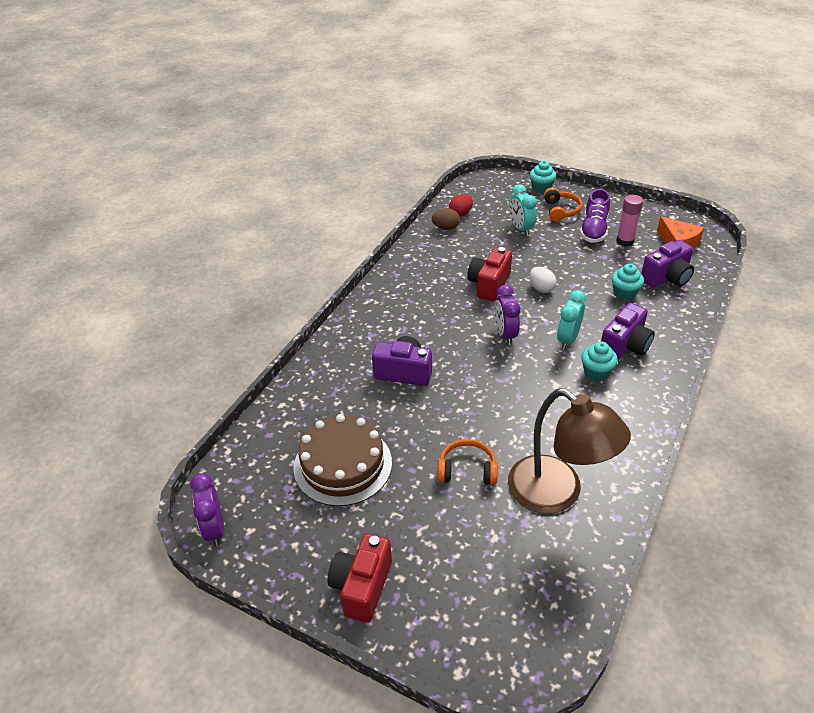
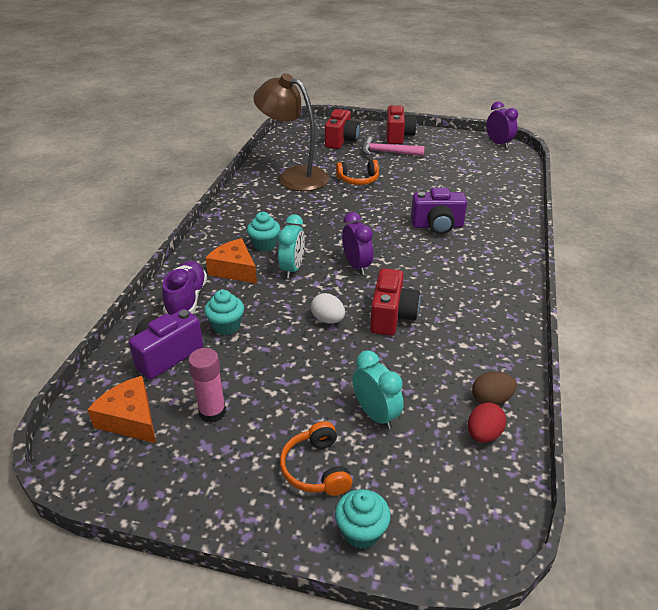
camera: 165 degrees right, 5 degrees down
(343, 465) = (445, 173): brown cake -> none
(402, 535) = (387, 152): none -> pink hammer
(466, 589) = (341, 141): none -> red camera
(593, 230) = (259, 429): purple shoe -> purple shoe (187, 299)
(625, 346) = (234, 270): purple camera -> orange cheese

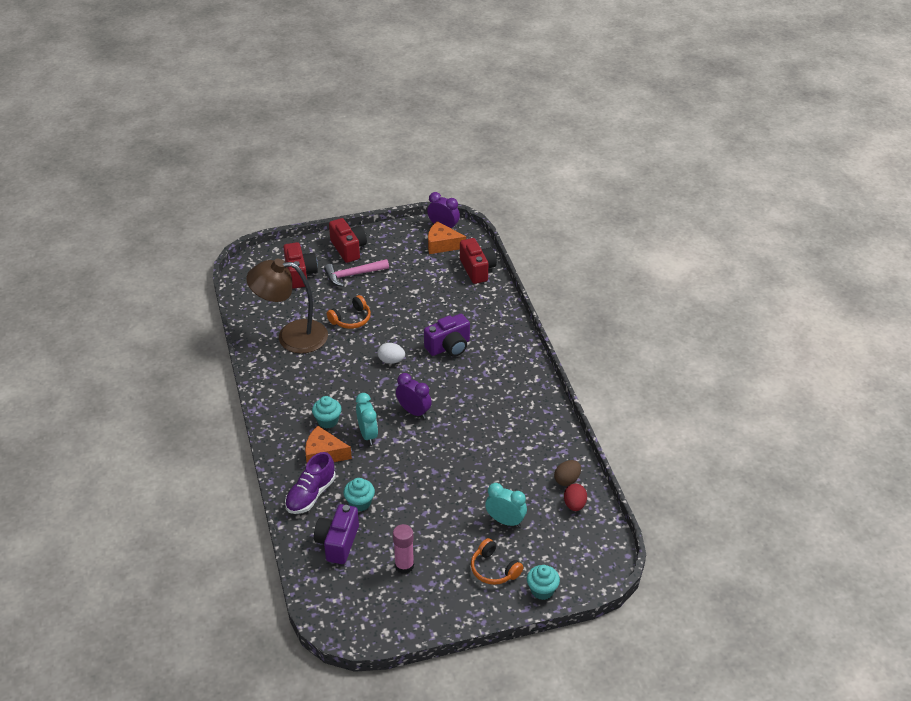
camera: 30 degrees left, 5 degrees up
(130, 419) = (356, 594): orange cheese -> orange cheese (442, 244)
(187, 299) = (311, 494): purple shoe -> purple shoe turned 120 degrees counterclockwise
(328, 320) = (427, 467): white egg -> white egg (391, 360)
(391, 316) = (468, 445): red camera -> red camera (477, 269)

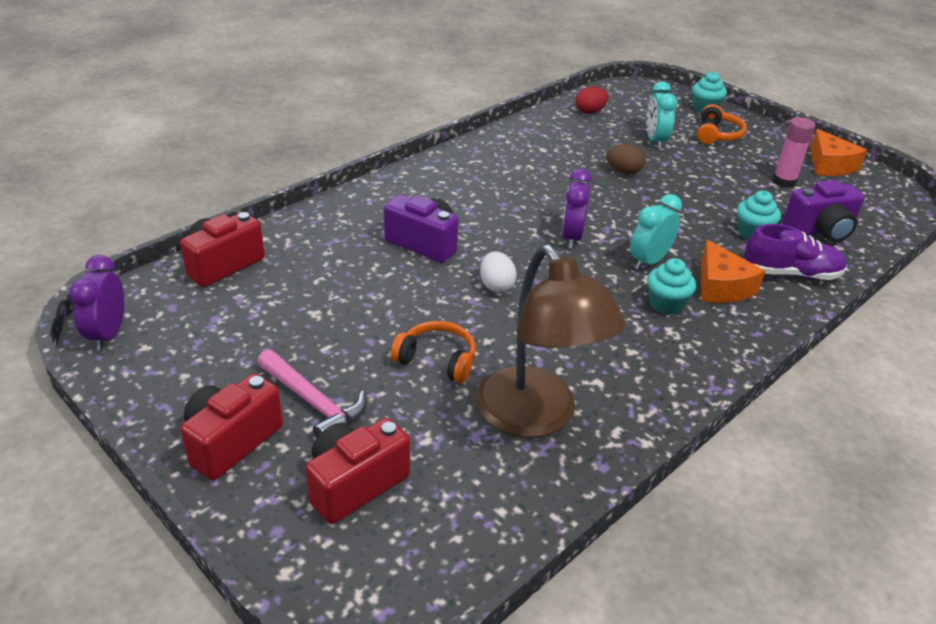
camera: 120 degrees left, 5 degrees down
(442, 244) = (166, 320): orange cheese -> orange cheese (829, 165)
(567, 480) = (563, 121): brown egg -> brown egg (623, 171)

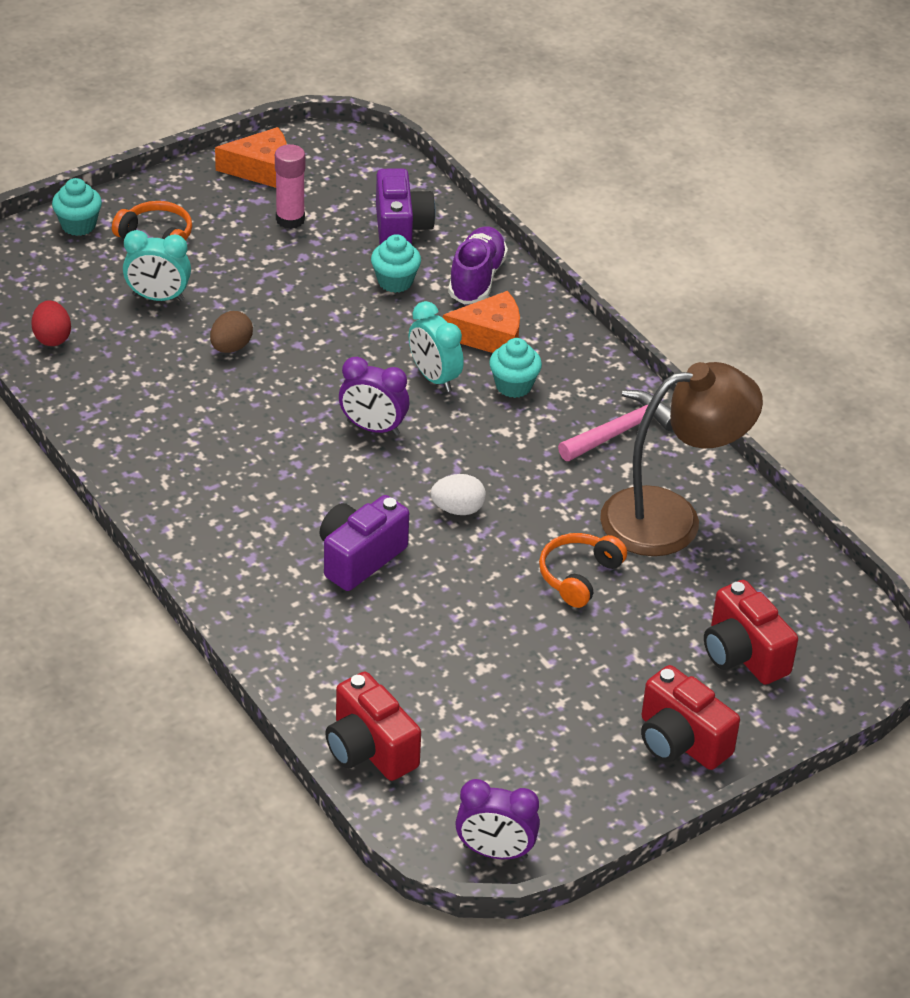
camera: 80 degrees left, 5 degrees up
(314, 403) = (633, 676): pink hammer -> pink hammer (621, 431)

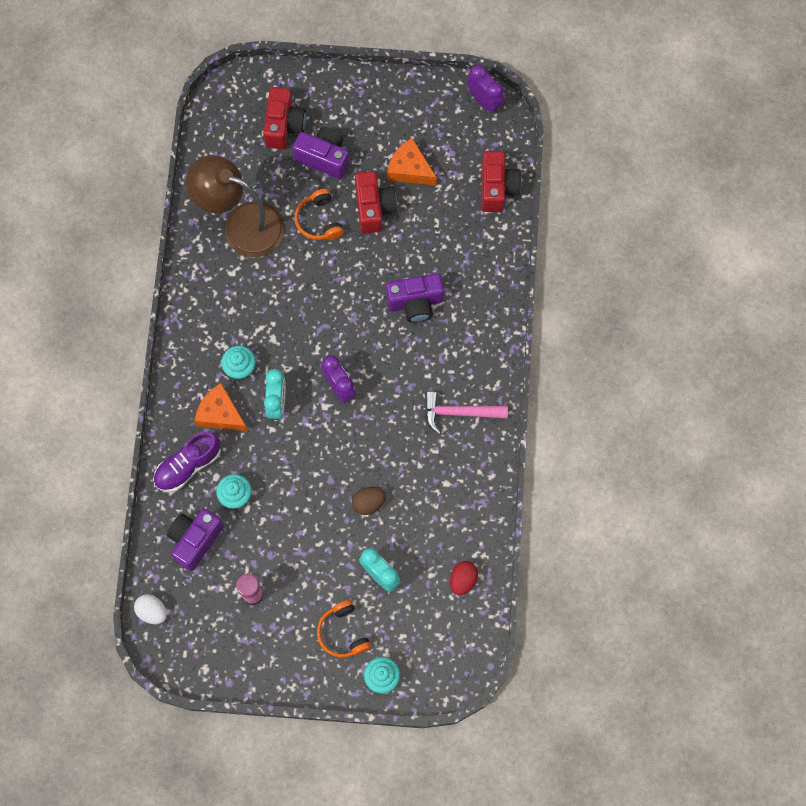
camera: 140 degrees left, 30 degrees up
(261, 169) = (234, 657): orange cheese -> orange cheese (409, 169)
(458, 509) = (342, 301): white egg -> white egg (152, 611)
(578, 576) = (319, 220): orange headphones -> orange headphones turned 90 degrees clockwise
(621, 431) = (213, 298): pink hammer -> pink hammer (459, 413)
(649, 648) = (324, 158): none -> purple camera
(680, 741) = (355, 101): red camera -> red camera (374, 208)

